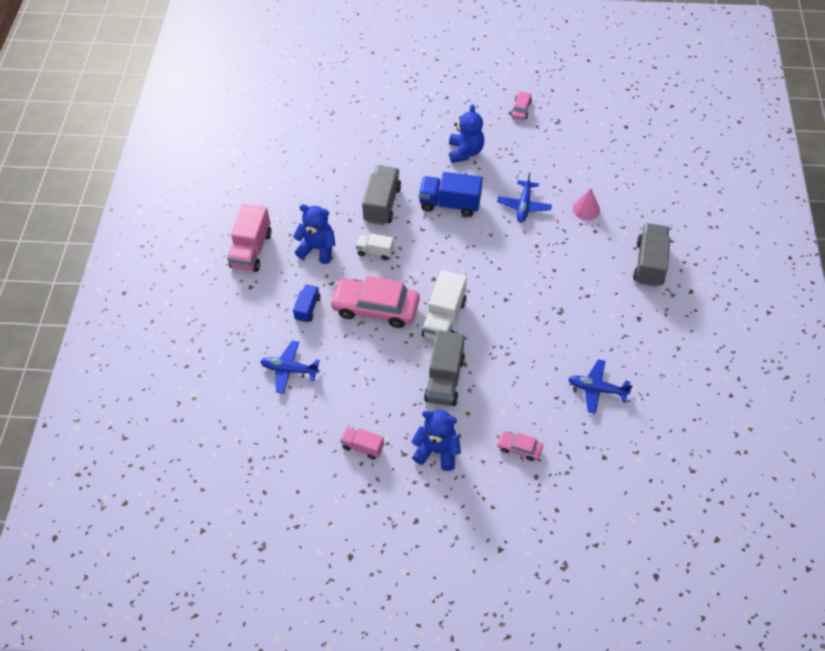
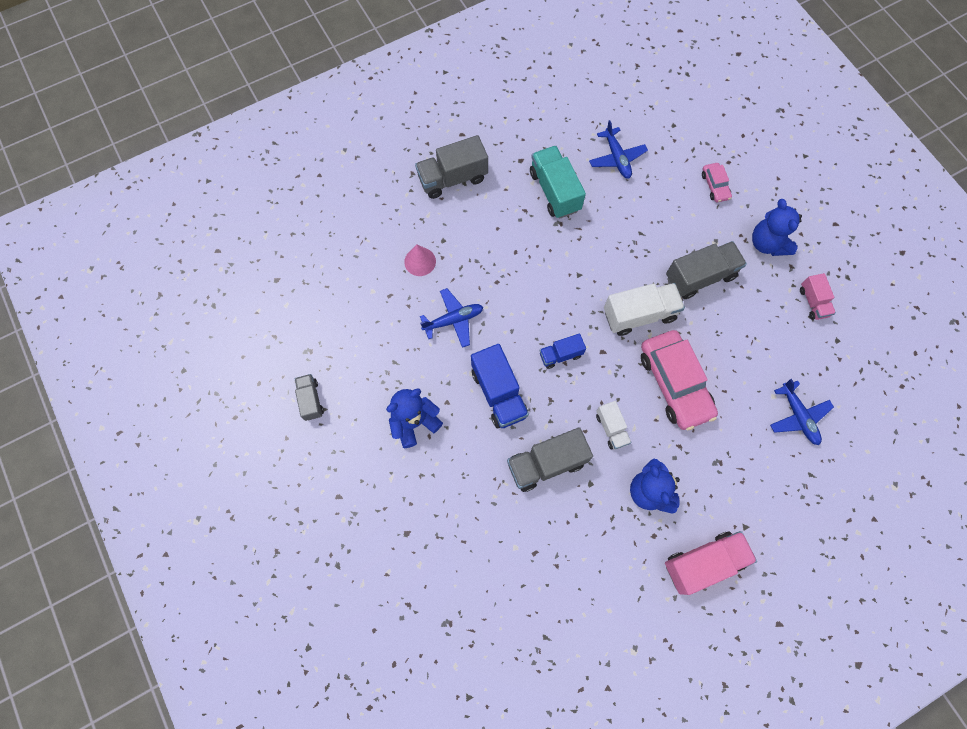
camera: 125 degrees left, 15 degrees up
(307, 308) = (724, 448): blue truck -> blue truck (560, 355)
(521, 109) = (311, 400): pink car -> grey truck
(592, 325) = (554, 191): none -> turquoise truck

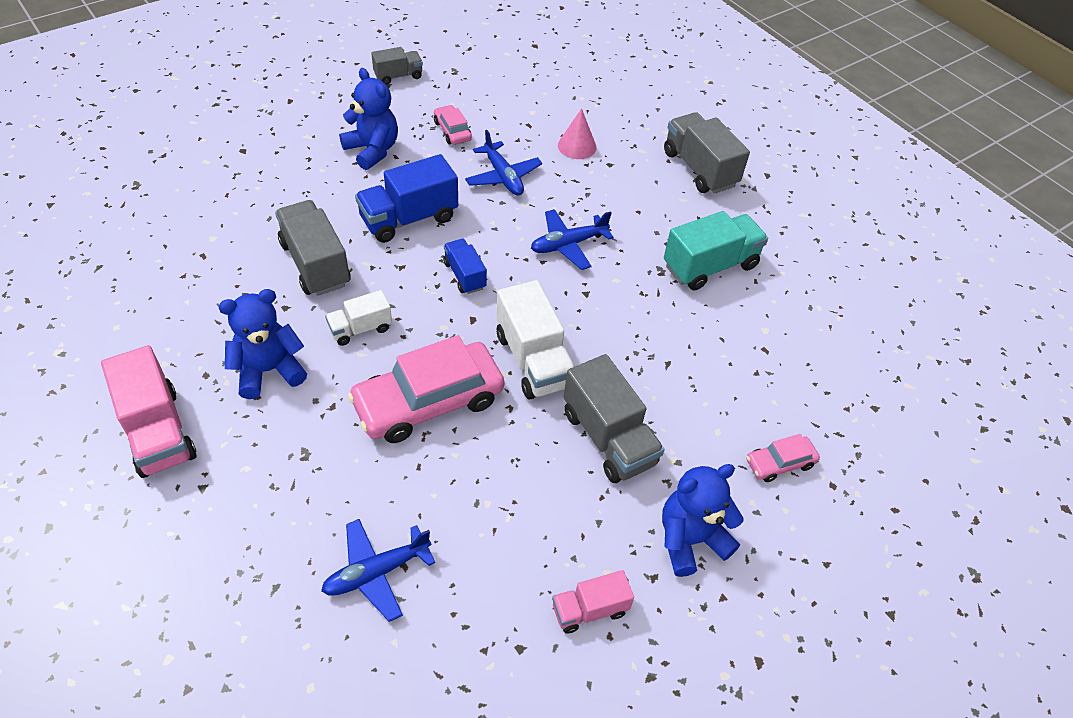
camera: 80 degrees right, 20 degrees down
(393, 356) = (452, 131): none -> pink car
(616, 158) = (787, 334): blue plane -> blue plane (568, 244)

